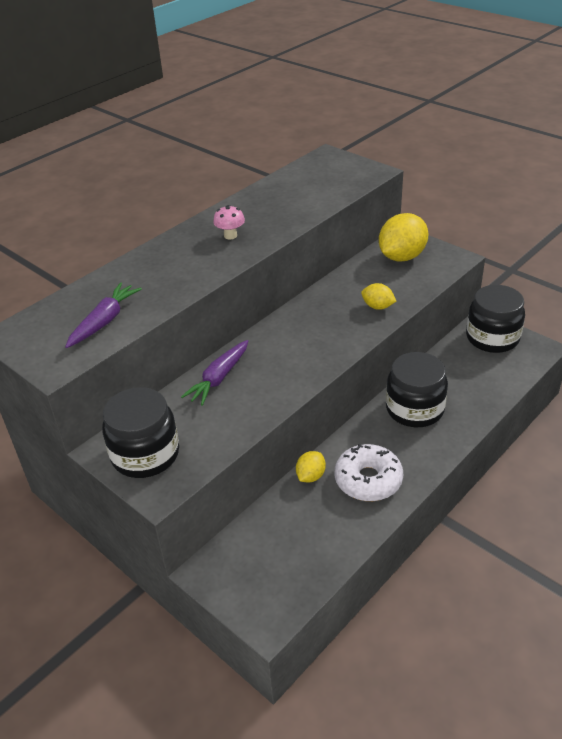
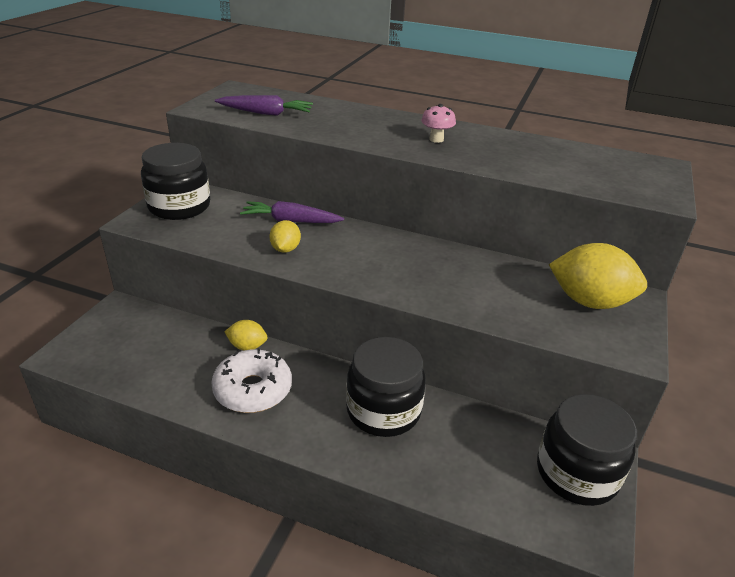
camera: 65 degrees right, 5 degrees down
(377, 306) = (468, 297): yellow lemon -> yellow lemon (285, 249)

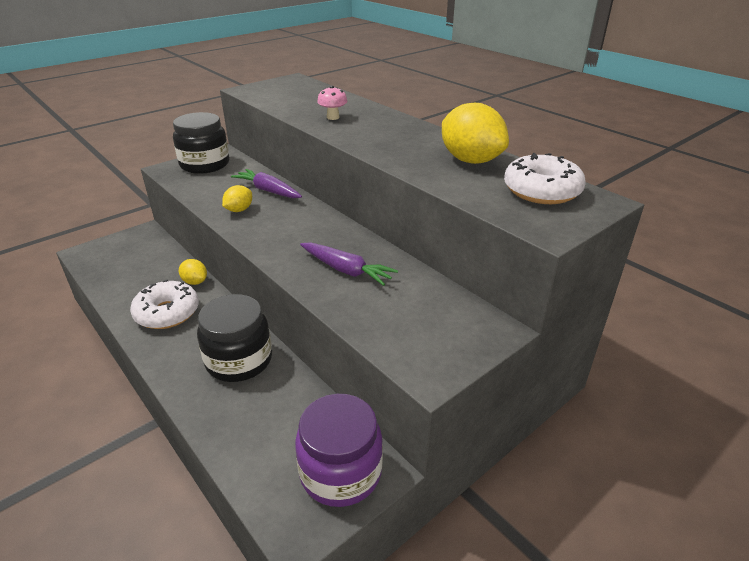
camera: 30 degrees right, 0 degrees up
(266, 113) = (287, 99): purple carrot -> purple carrot (346, 270)
(436, 139) = (395, 139): pink mushroom -> pink mushroom (333, 117)
(576, 473) = (340, 472): black jar -> purple jar
(589, 302) = (441, 319): yellow lemon -> yellow lemon (470, 160)
(614, 165) = (541, 191): none -> white donut

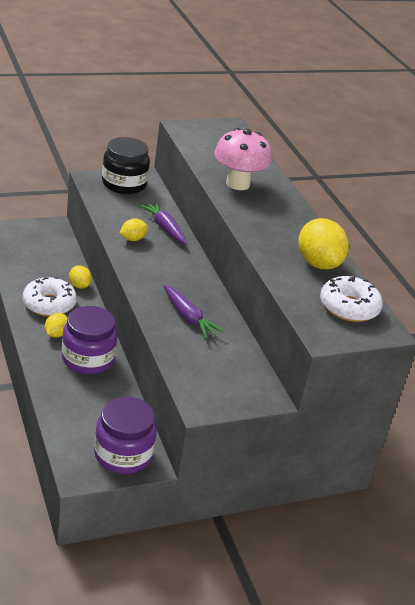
camera: 15 degrees right, 0 degrees up
(189, 344) = (56, 334): none -> yellow lemon
(239, 360) = (88, 358): black jar -> purple jar
(333, 117) = (238, 184): pink mushroom -> pink mushroom, size x2.13

